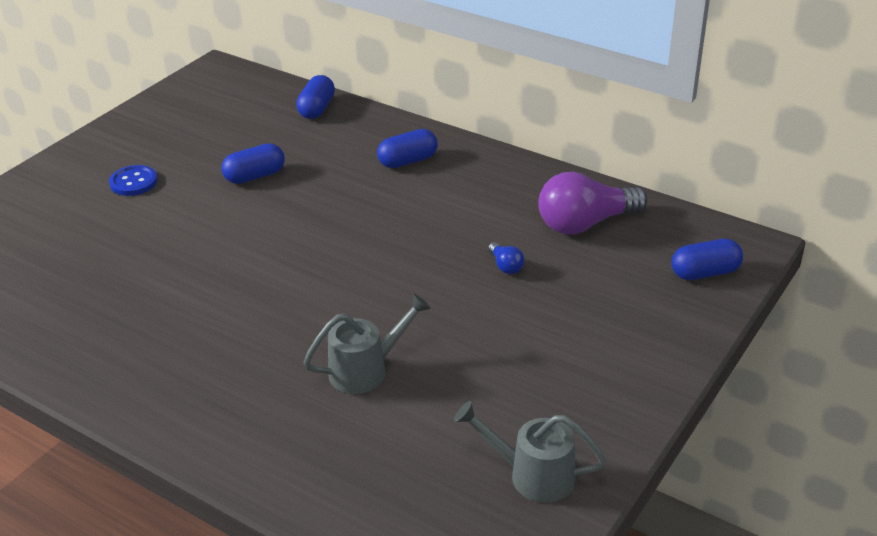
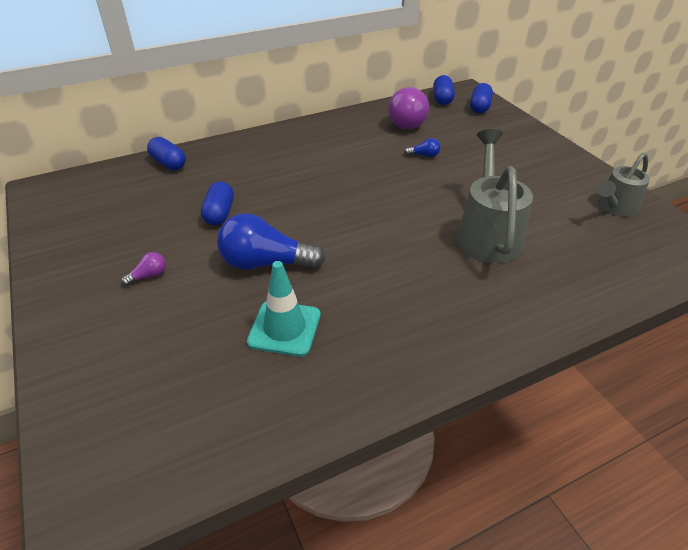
camera: 60 degrees left, 5 degrees up
(110, 284) = (284, 328): none -> turquoise traffic cone
(134, 182) = (148, 276): blue button -> purple light bulb
(196, 236) = (266, 263): none -> blue light bulb
(366, 370) = (487, 234): grey watering can -> grey watering can, size x1.57
(408, 161) = (279, 151): blue capsule -> blue capsule (442, 99)

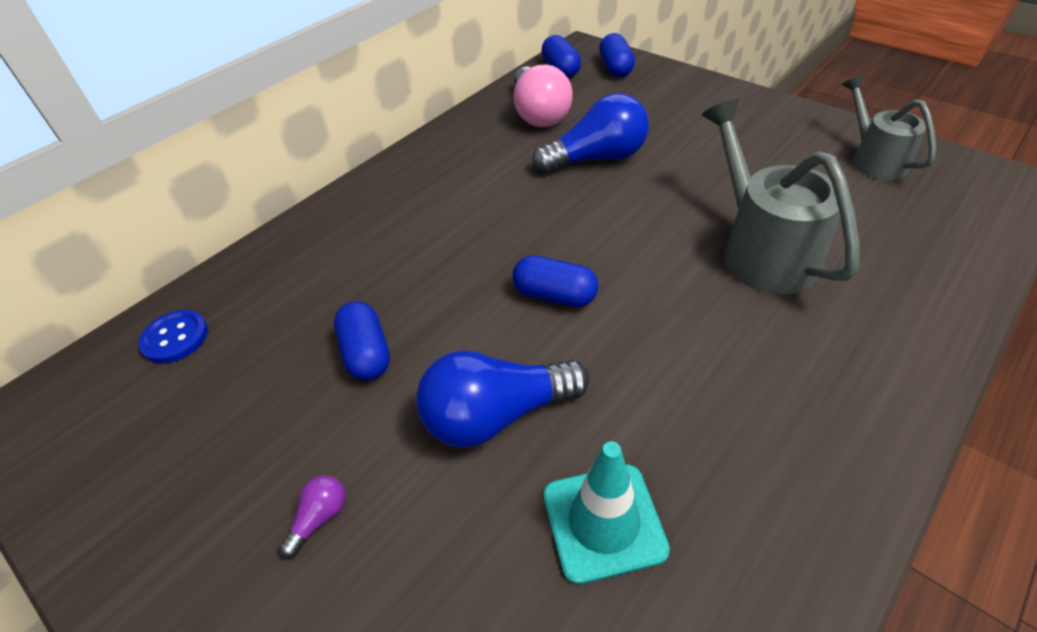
camera: 20 degrees left, 5 degrees up
(132, 177) = (175, 338): none -> blue button
(168, 163) = (225, 292): blue capsule -> blue capsule (555, 295)
(407, 121) = (539, 113): purple light bulb -> pink light bulb
(424, 155) = (596, 158): blue light bulb -> blue light bulb, size x2.32
(614, 207) = (874, 159): grey watering can -> grey watering can turned 135 degrees clockwise

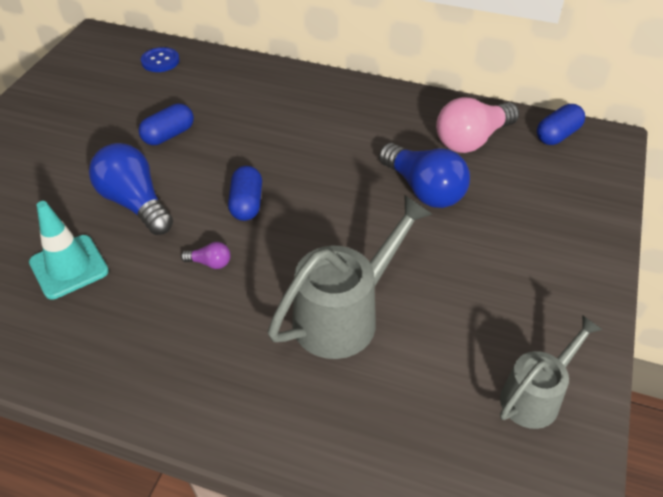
camera: 65 degrees right, 0 degrees up
(320, 518) = (56, 157): purple light bulb -> purple light bulb (210, 263)
(615, 68) = (586, 171): blue capsule -> none

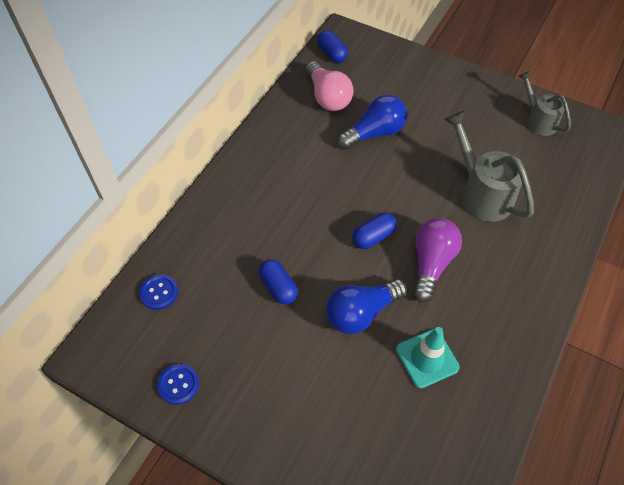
camera: 80 degrees left, 10 degrees up
(60, 88) = (178, 384): none -> blue button
(210, 263) = (431, 263): purple light bulb -> purple light bulb, size x2.32
(246, 204) = (373, 237): blue capsule -> blue capsule turned 45 degrees counterclockwise

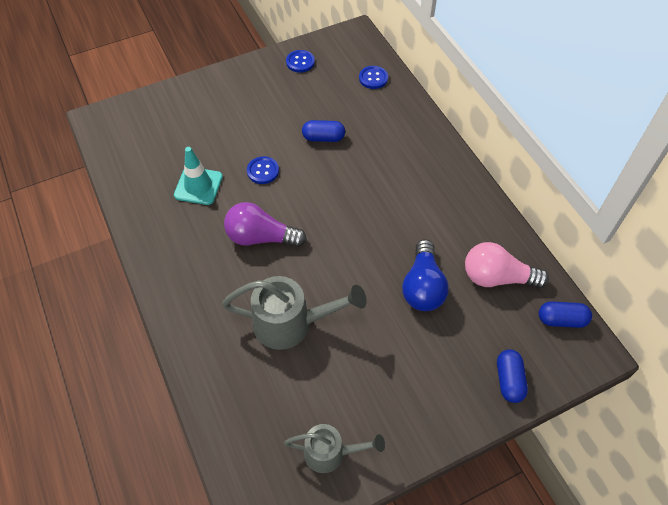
camera: 125 degrees right, 0 degrees up
(361, 313) = (263, 171): blue light bulb -> blue button
(373, 237) = (316, 216): blue capsule -> blue capsule (509, 380)
(431, 263) = (261, 237): purple light bulb -> purple light bulb turned 135 degrees clockwise

